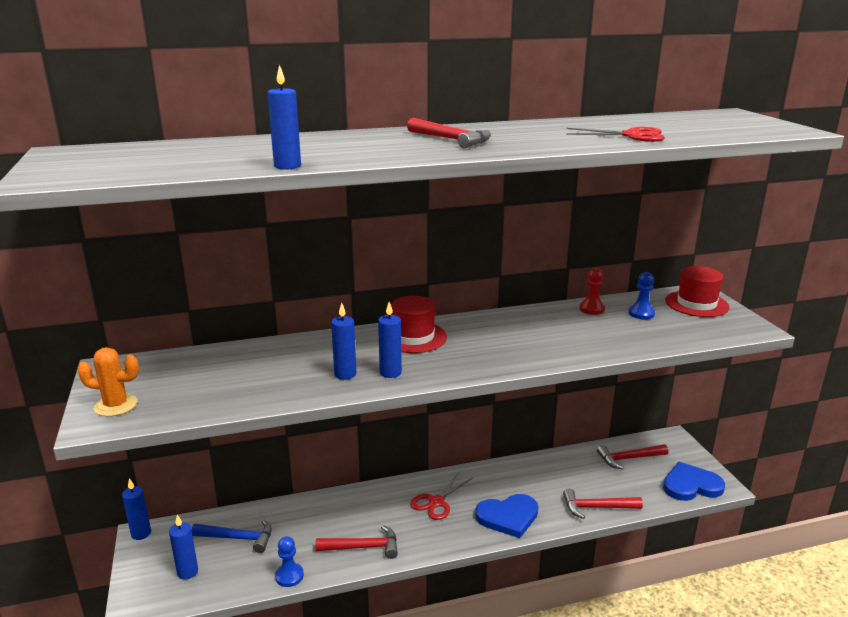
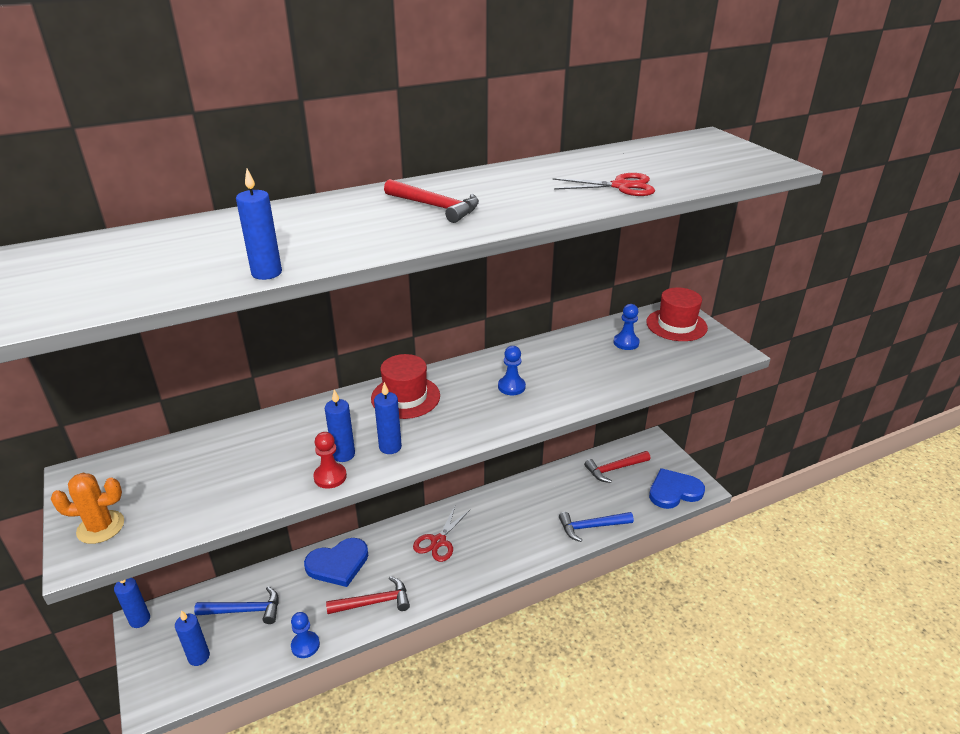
camera: 10 degrees left, 10 degrees up
(508, 517) = (510, 548): blue heart -> blue heart (338, 564)
(518, 338) = (511, 387): none -> blue pawn
(591, 309) = (578, 341): red pawn -> red pawn (330, 477)
(596, 507) = (591, 527): red hammer -> blue hammer

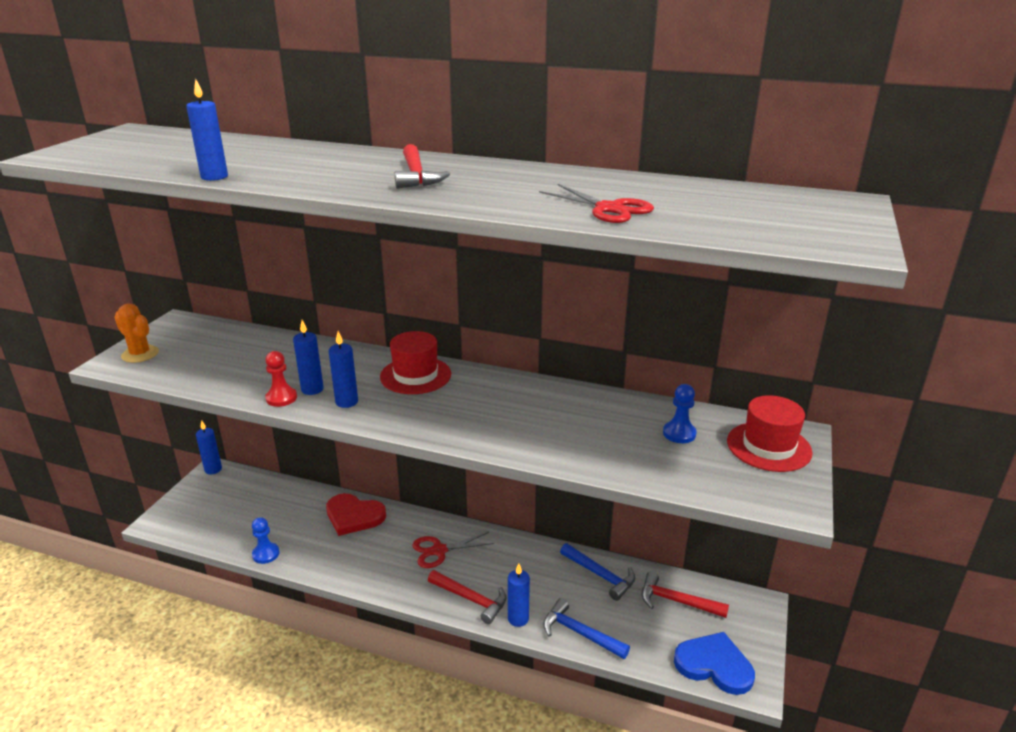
camera: 45 degrees right, 5 degrees down
(199, 657) = (209, 514): blue candle -> blue candle (518, 619)
(245, 610) = (266, 505): blue hammer -> blue hammer (600, 575)
(338, 564) = (354, 516): blue heart -> red heart
(374, 602) = (340, 559): red hammer -> red hammer (471, 599)
(511, 387) = (505, 411): blue pawn -> none

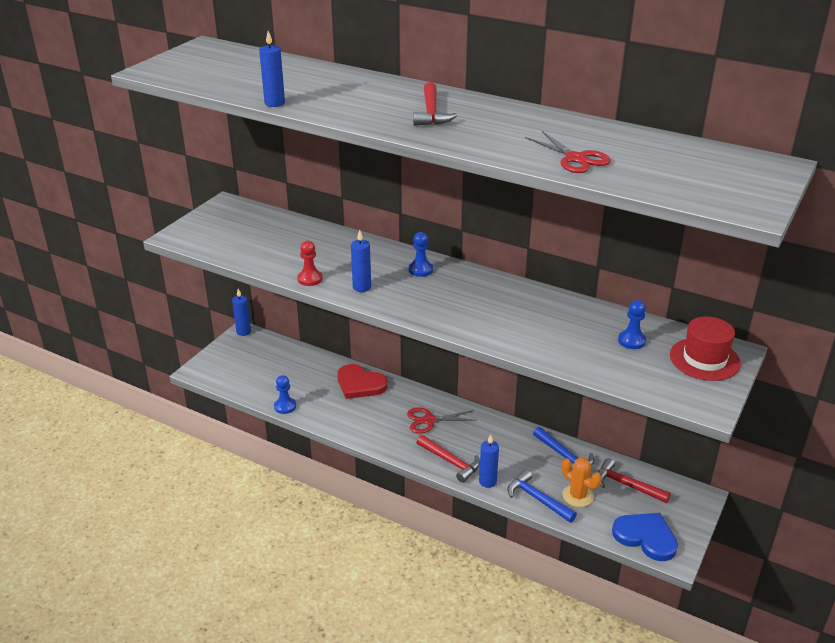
camera: 10 degrees right, 5 degrees up
(140, 354) = (198, 230): orange cactus -> orange cactus (578, 496)
(312, 389) = (335, 274): blue candle -> none
(415, 375) = (420, 270): red hat -> blue pawn

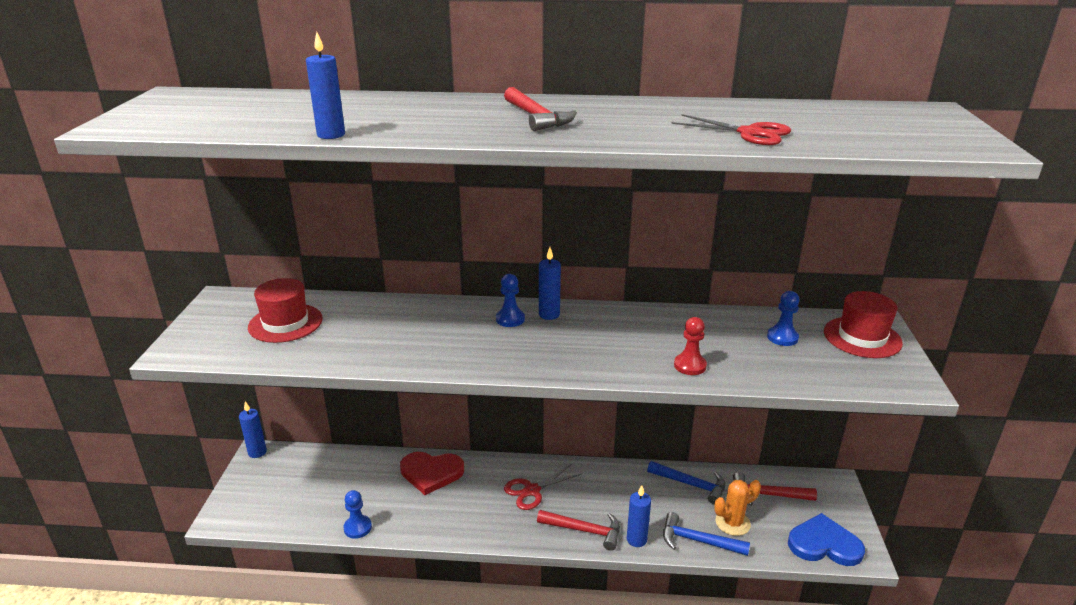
camera: 25 degrees left, 5 degrees down
(258, 233) = (285, 323): none -> red hat
(310, 279) = (389, 360): red pawn -> red pawn (690, 365)
(362, 287) = (459, 354): blue candle -> blue candle (549, 314)
(578, 496) = (732, 523): orange cactus -> orange cactus turned 45 degrees counterclockwise

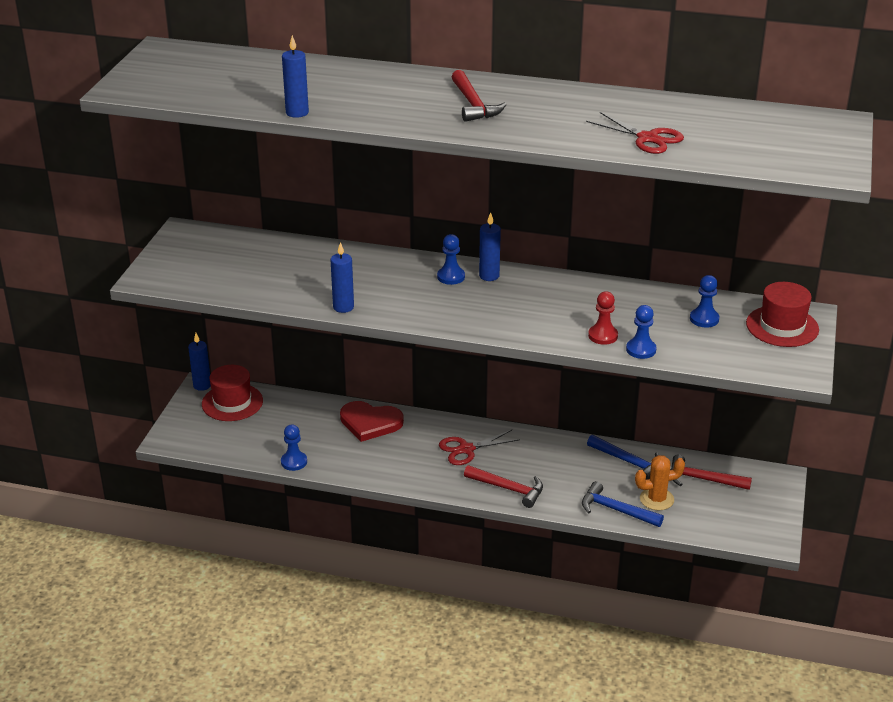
camera: 10 degrees right, 5 degrees up
(285, 323) = (243, 261): red hat -> red hat (232, 402)
(636, 539) = (556, 502): blue candle -> blue candle (343, 307)
(736, 377) = (641, 350): none -> blue pawn
(824, 544) = (740, 527): blue heart -> none

